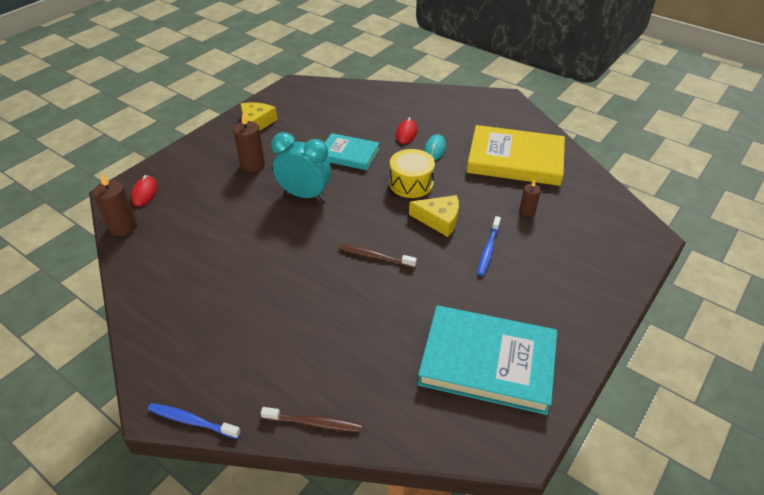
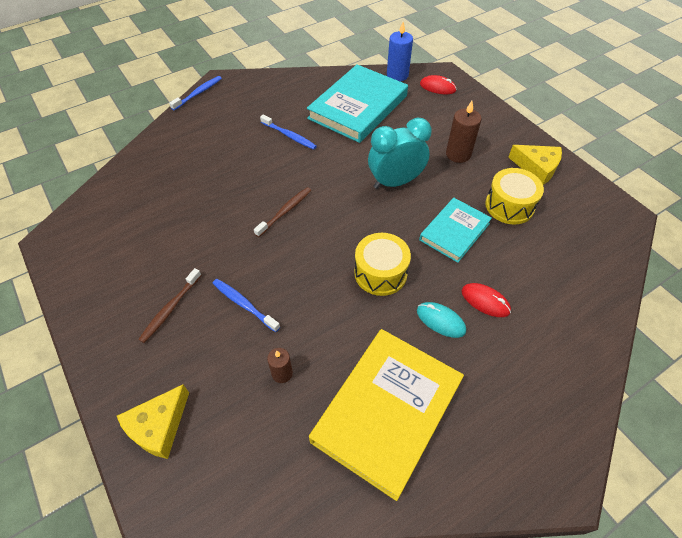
camera: 110 degrees right, 10 degrees up
(123, 227) = (397, 75): brown candle -> blue candle
(260, 288) = (289, 136): none -> blue toothbrush
(305, 195) = (395, 182): turquoise clock -> turquoise clock turned 150 degrees counterclockwise
(307, 132) = (509, 206): none -> yellow drum
(314, 423) = (155, 142): brown toothbrush -> brown toothbrush (170, 309)
(439, 220) = (309, 278): yellow cheese -> yellow cheese (158, 426)
(487, 362) = (127, 249): turquoise book -> turquoise book (358, 107)

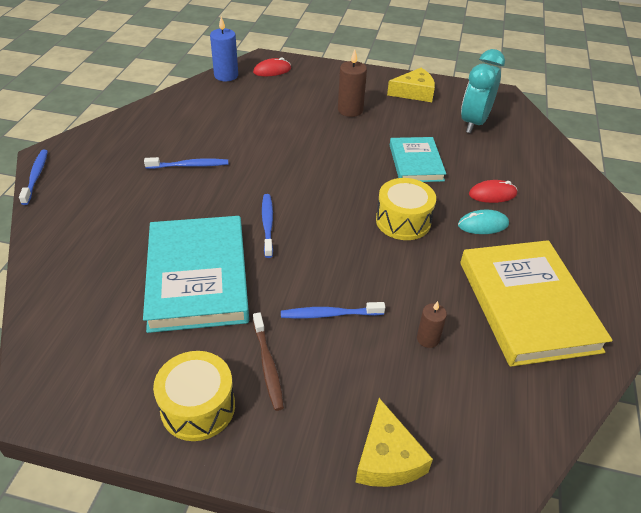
camera: 45 degrees left, 10 degrees down
(285, 211) = (267, 224): brown toothbrush -> blue toothbrush
(358, 107) = (224, 114): turquoise book -> turquoise book (198, 276)
(395, 182) = (329, 153): turquoise clock -> turquoise clock (474, 123)
(509, 206) = (428, 126): yellow drum -> yellow drum (198, 407)

